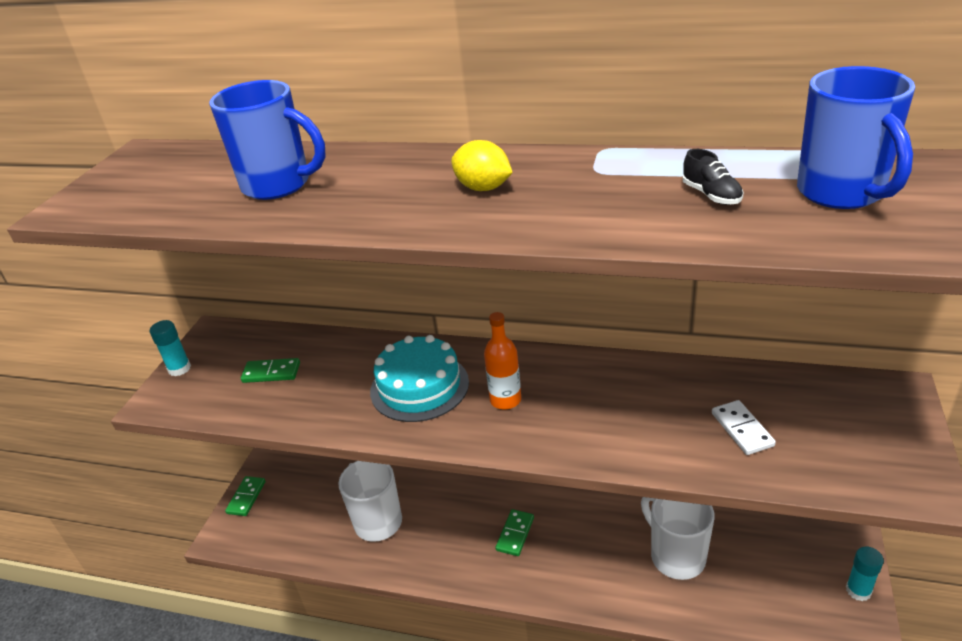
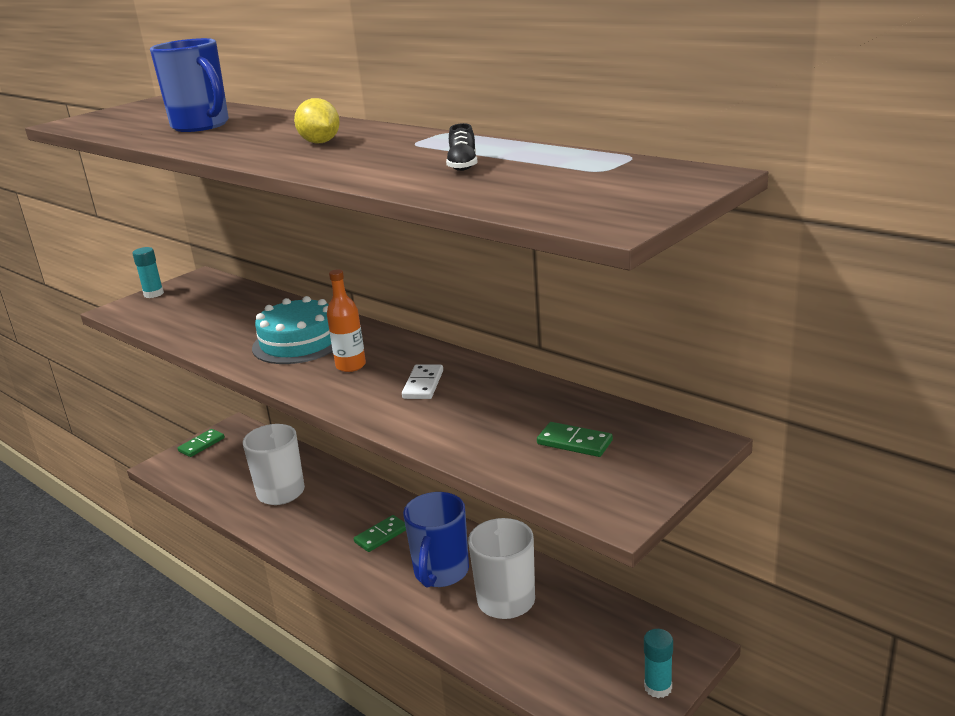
camera: 25 degrees right, 10 degrees down
(271, 373) = (209, 310): green domino -> green domino (574, 442)
(742, 429) = (514, 432): white domino -> white domino (423, 384)
(842, 193) = (561, 177): blue mug -> blue mug (441, 573)

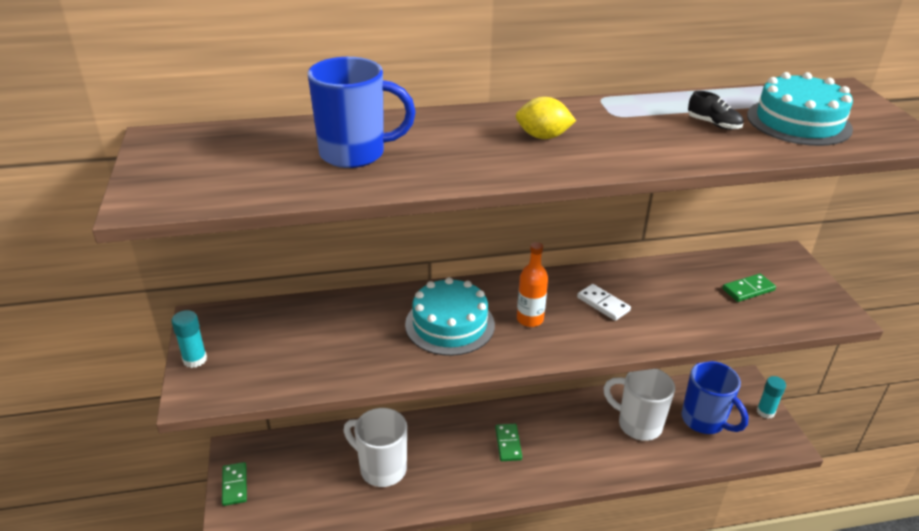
camera: 55 degrees left, 10 degrees up
(441, 573) = (582, 438): blue mug -> blue mug (704, 420)
(544, 183) = (798, 122): none -> turquoise cake

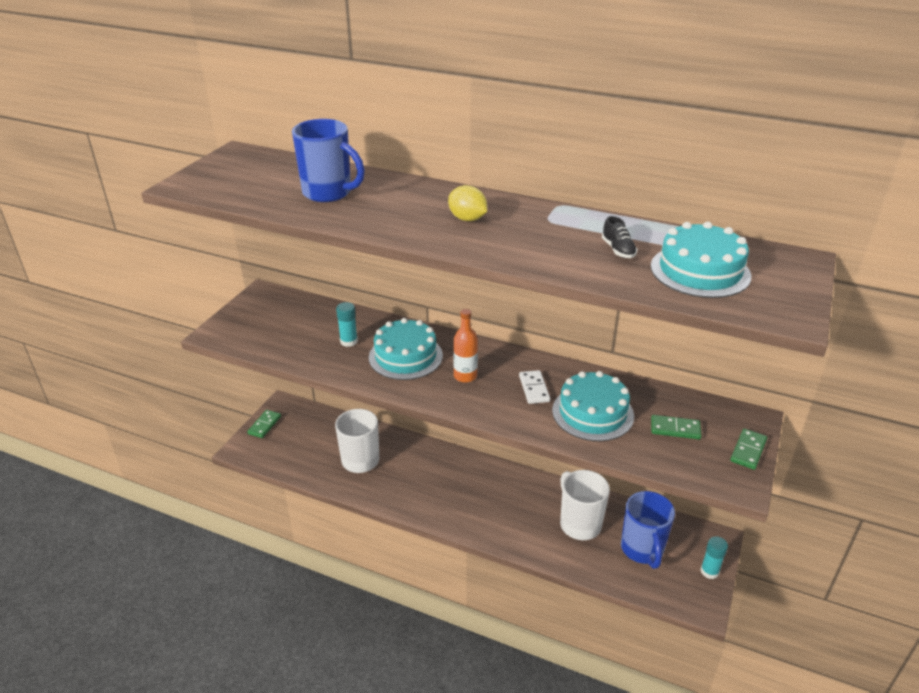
camera: 35 degrees right, 0 degrees up
(195, 359) = (234, 314): turquoise glue stick -> turquoise glue stick (349, 341)
(508, 444) = (462, 487): green domino -> green domino (748, 451)
(674, 305) = (592, 413): none -> turquoise cake

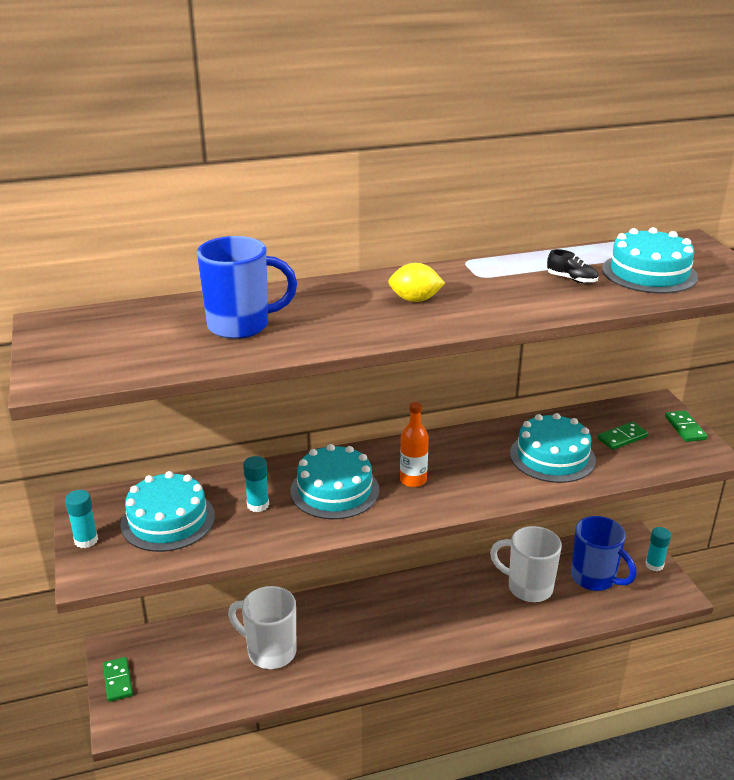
camera: 40 degrees left, 5 degrees down
(236, 314) = (86, 540): none -> turquoise glue stick
(290, 324) = (168, 520): none -> turquoise cake
(534, 389) = (483, 461): white domino -> none

